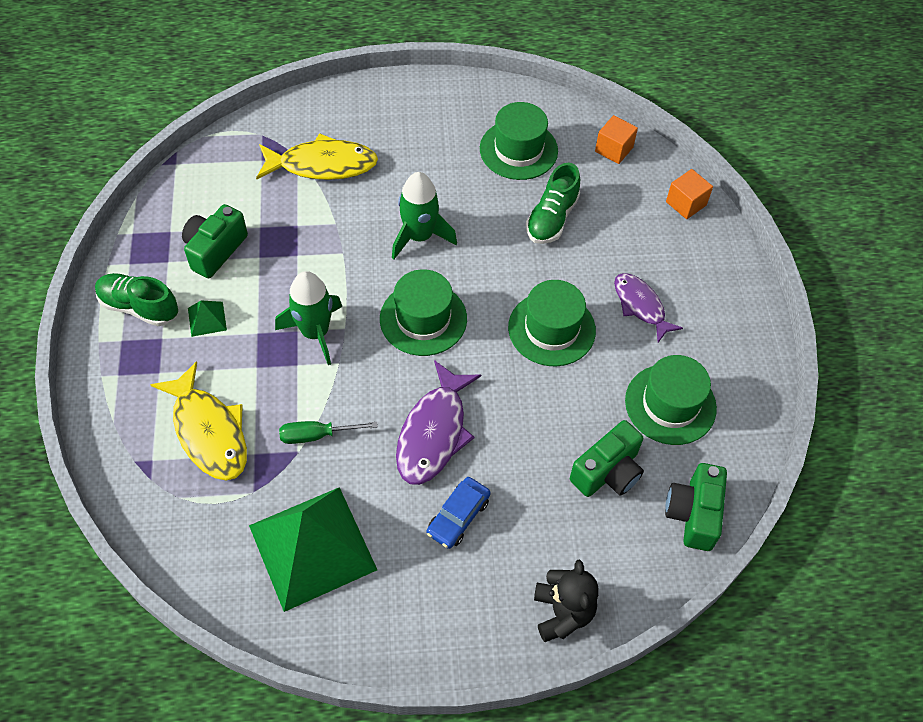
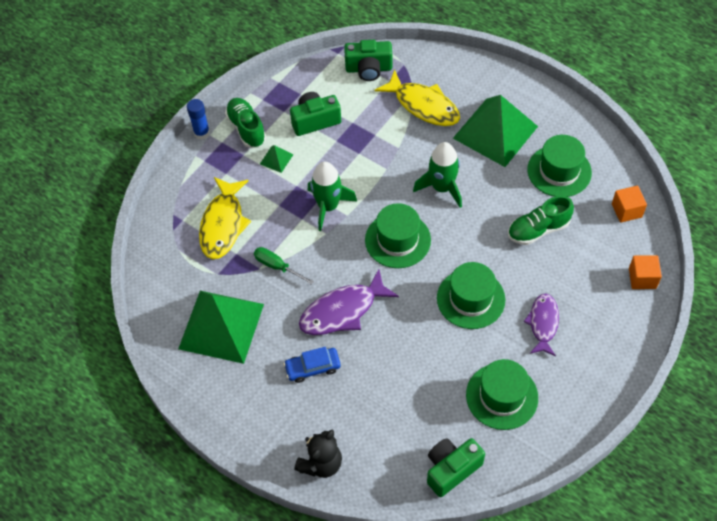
camera: 45 degrees right, 0 degrees up
(86, 345) = (202, 133): none -> blue glue stick
(421, 148) = (495, 132): none -> green pyramid
(608, 472) = (423, 407): green camera -> green camera (368, 69)

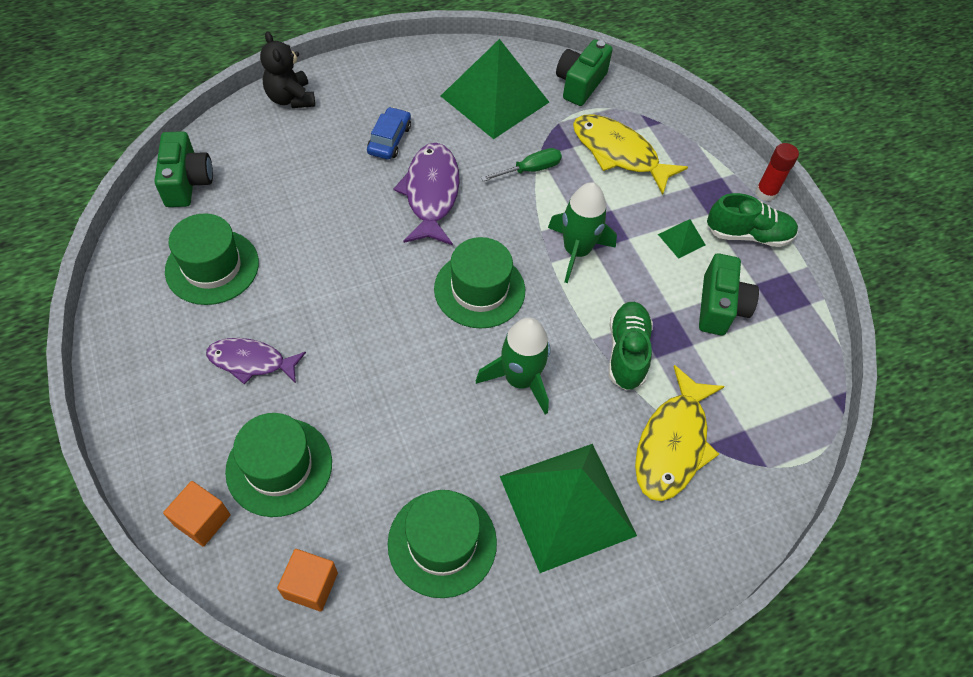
camera: 115 degrees right, 0 degrees up
(202, 133) = (766, 193): blue glue stick -> red glue stick
(368, 69) = (781, 416): green camera -> green camera (580, 84)
(423, 105) = (673, 443): yellow fish -> yellow fish turned 45 degrees counterclockwise
(470, 299) = (345, 312): green hat -> green hat (279, 466)
(538, 230) = (374, 447): green shoe -> green shoe (627, 352)
(543, 323) = (251, 361): purple fish -> purple fish turned 150 degrees clockwise

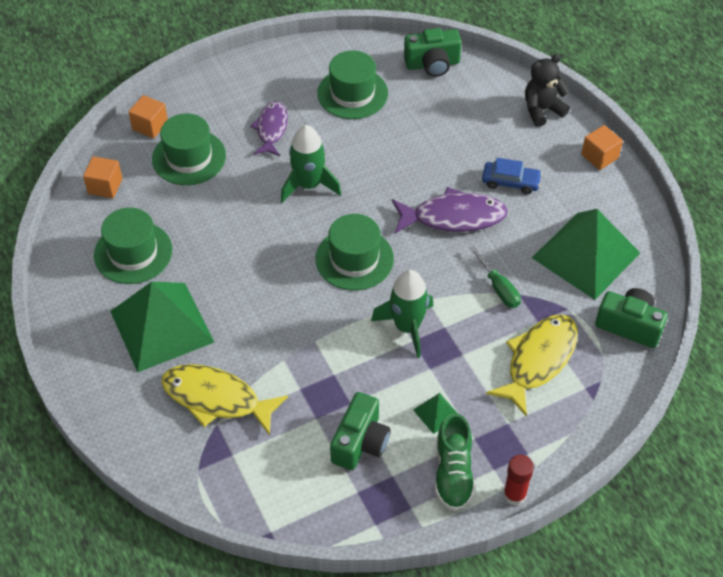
camera: 90 degrees right, 5 degrees down
(368, 67) = (599, 156): none -> orange cube
(519, 380) = (269, 291): green rocket -> green rocket (308, 185)
(627, 352) = (302, 366): green shoe -> none
(720, 307) = (360, 442): green camera -> green camera turned 75 degrees counterclockwise

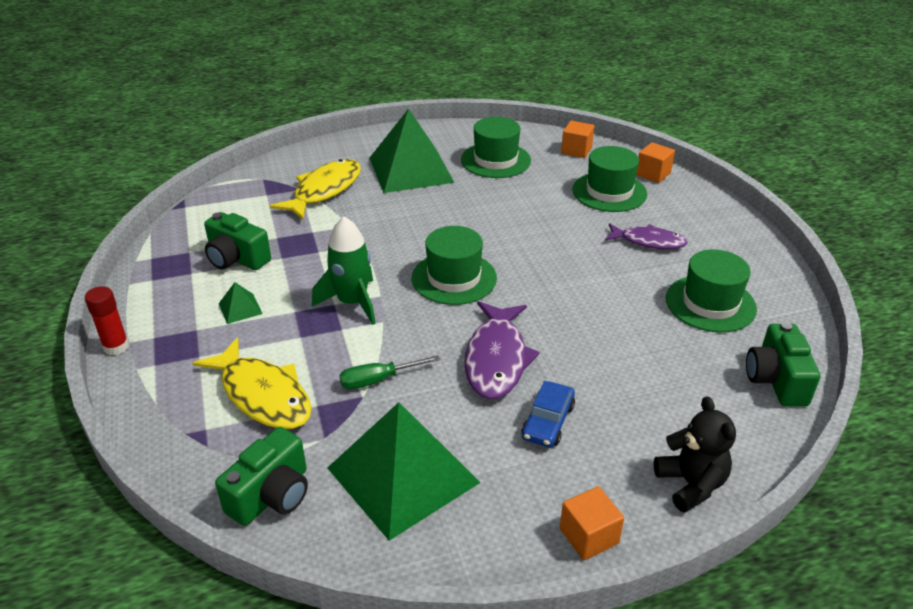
camera: 100 degrees right, 15 degrees down
(308, 185) = (563, 258): green rocket -> none
(453, 473) = (168, 310): green shoe -> none

